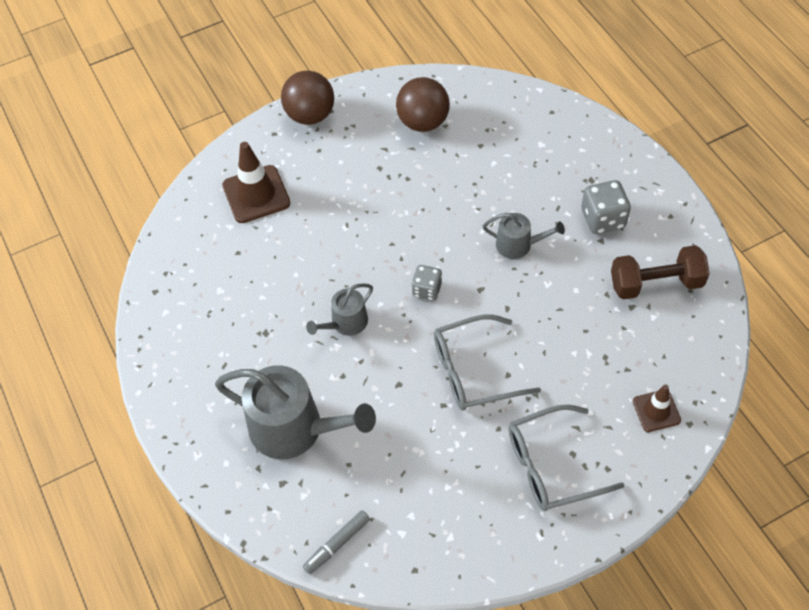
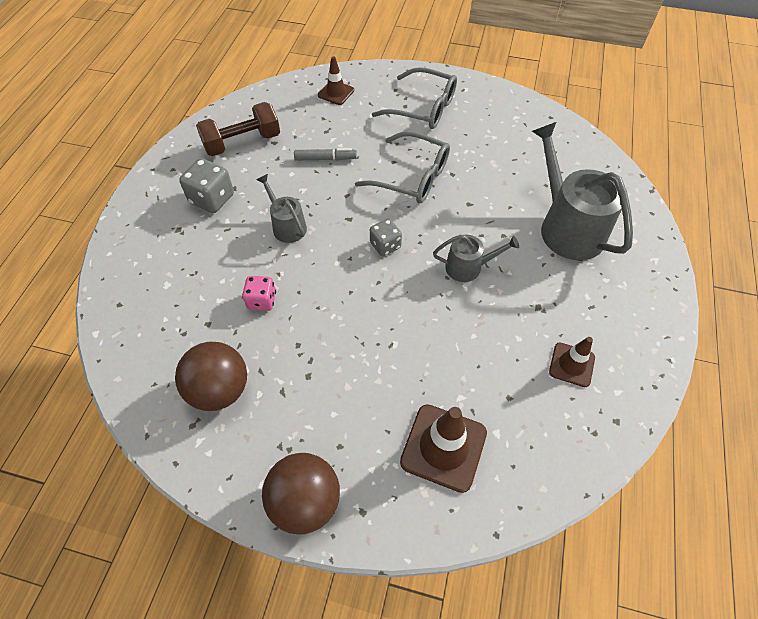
camera: 140 degrees left, 0 degrees up
(210, 306) = (571, 364): none -> brown traffic cone
(337, 544) = (588, 153): grey marker -> grey marker (325, 159)
(465, 184) = (262, 300): none -> pink dice
(656, 283) = (242, 142): brown dumbbell -> brown dumbbell turned 60 degrees counterclockwise

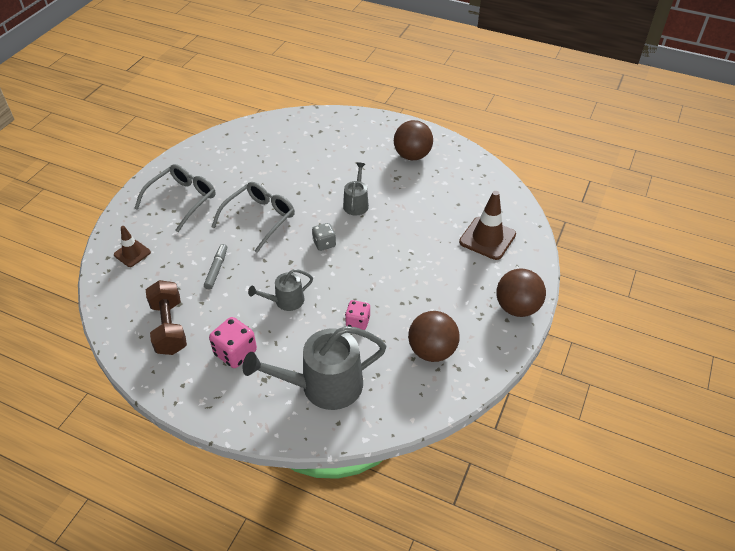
camera: 80 degrees left, 10 degrees down
(212, 199) = (235, 353): grey dice -> pink dice
(567, 227) = (335, 150): grey watering can -> grey watering can (324, 386)
(571, 364) = (440, 173): brown traffic cone -> none
(597, 321) = (412, 155): none -> brown ball

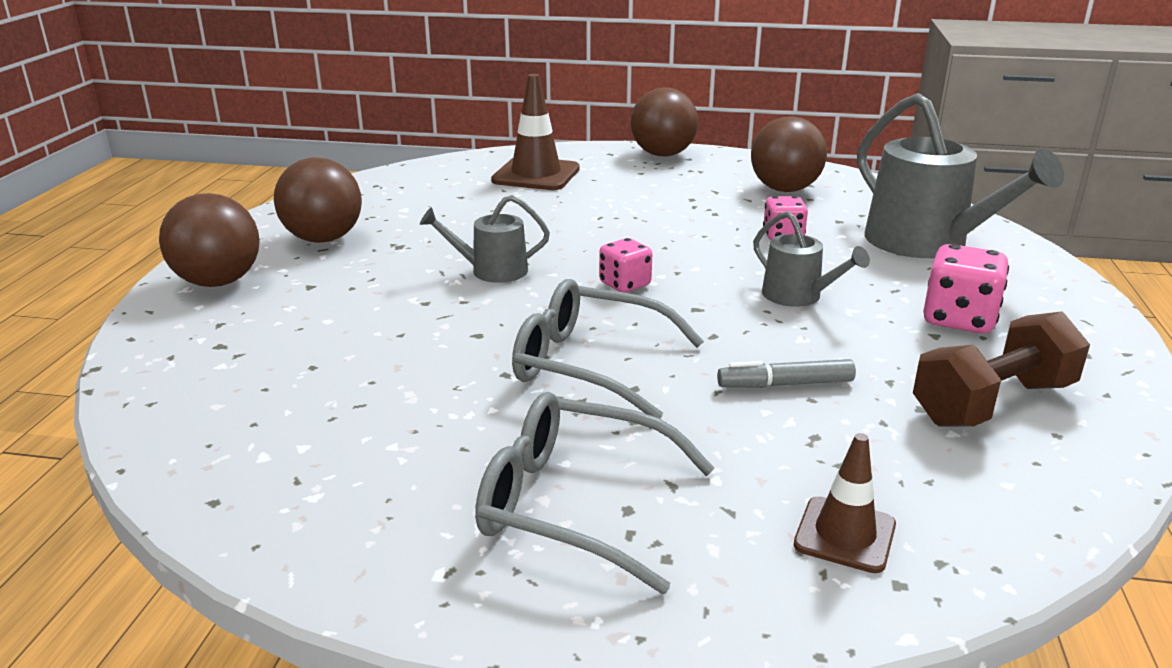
camera: 105 degrees left, 20 degrees down
(324, 243) = (625, 284): grey dice -> pink dice
(375, 128) = (218, 282): none -> brown ball

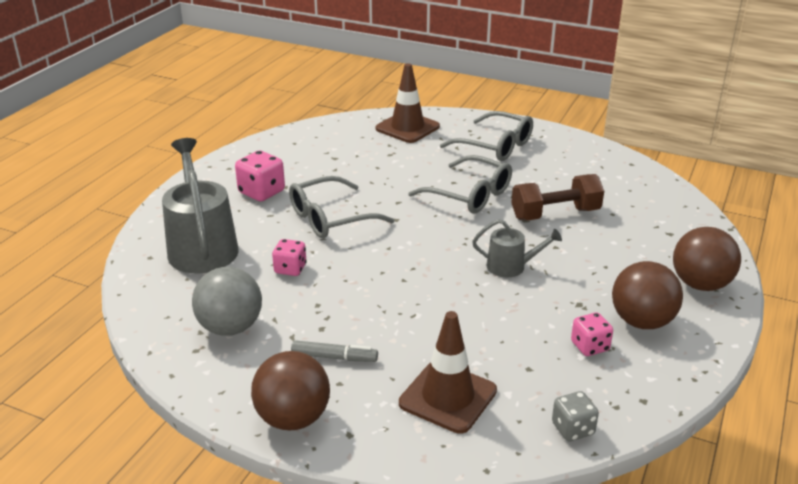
camera: 165 degrees left, 5 degrees up
(419, 171) = (573, 429): none -> grey dice
(625, 284) = (427, 242): pink dice -> pink dice (590, 346)
(784, 189) = (230, 327): brown ball -> grey ball
(786, 384) = (383, 174): grey marker -> grey marker (334, 357)
(797, 296) = (331, 218): grey watering can -> grey glasses
(845, 535) = (407, 128): brown traffic cone -> brown traffic cone, size x1.66
(993, 403) = (303, 155): brown dumbbell -> brown dumbbell (555, 214)

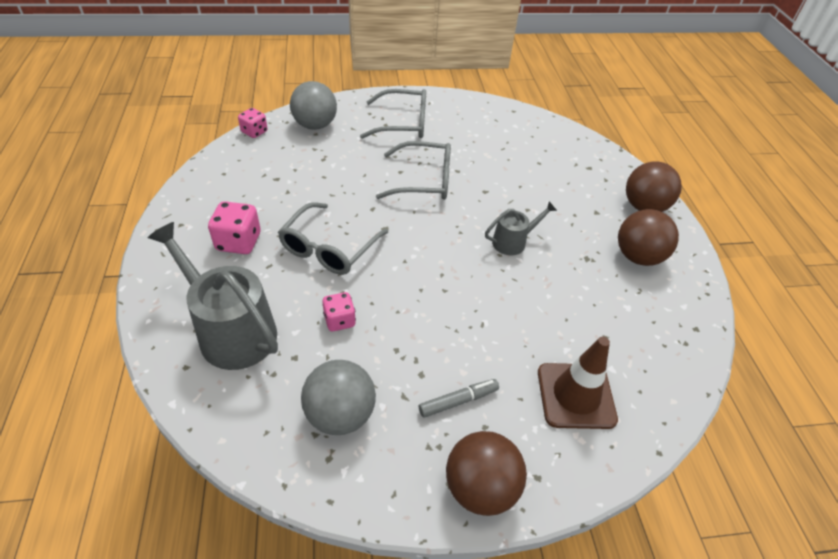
camera: 35 degrees left, 15 degrees up
(407, 128) = (315, 125): brown traffic cone -> grey ball
(555, 214) = (501, 177): brown dumbbell -> none
(573, 429) = (678, 379): grey dice -> none
(590, 346) = (626, 295): pink dice -> pink dice (254, 132)

